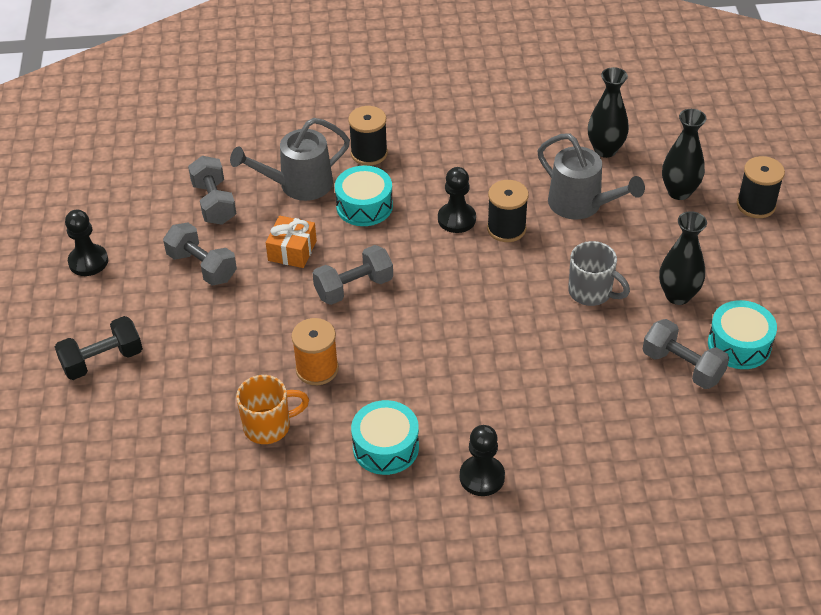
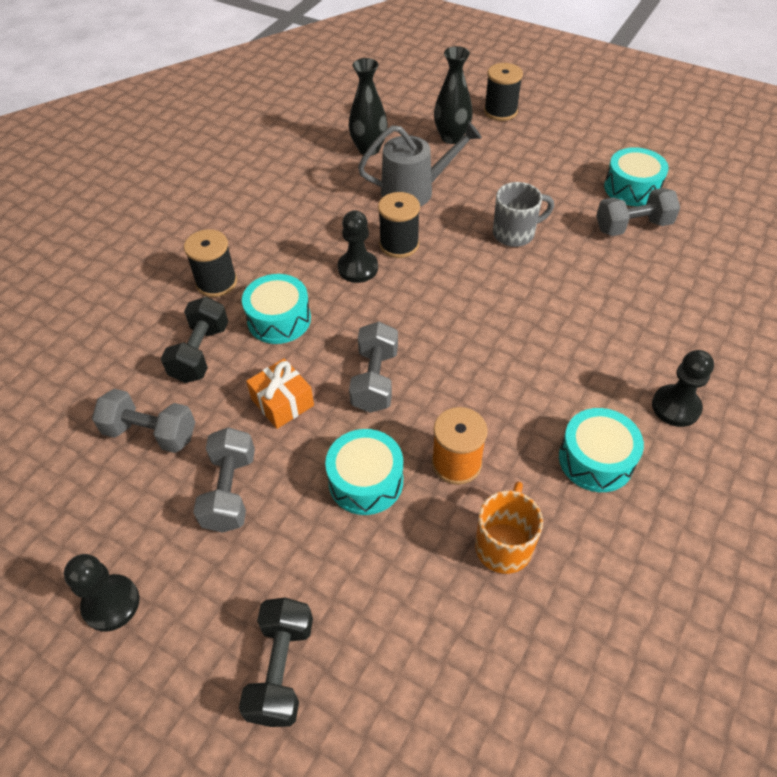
camera: 55 degrees left, 5 degrees up
(202, 267) = (230, 491): grey dumbbell -> grey dumbbell turned 75 degrees counterclockwise
(263, 328) = (366, 481): none -> turquoise drum
(298, 185) = (200, 353): grey watering can -> black dumbbell
(678, 295) = (557, 192): black vase -> none

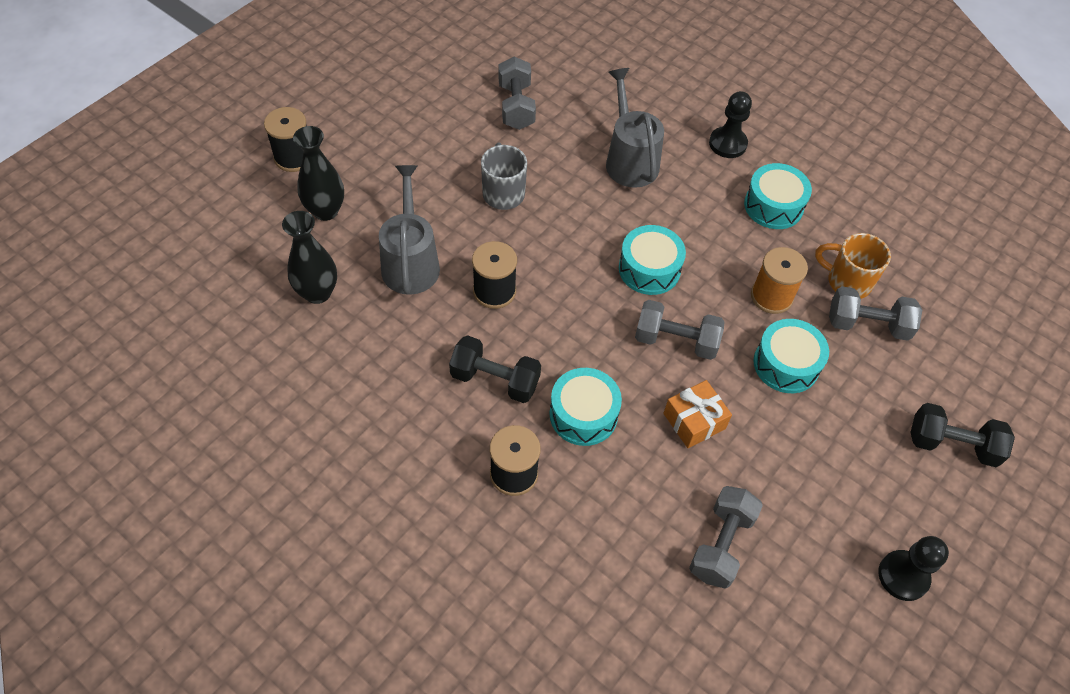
camera: 85 degrees left, 5 degrees up
(200, 353) = (619, 494): black dumbbell -> black dumbbell (495, 380)
(230, 491) = (792, 473): grey dumbbell -> grey dumbbell (867, 324)
(358, 268) = (522, 333): black pawn -> none
(604, 320) = (629, 159): none -> grey watering can
(632, 188) = (462, 90): turquoise drum -> turquoise drum (649, 269)

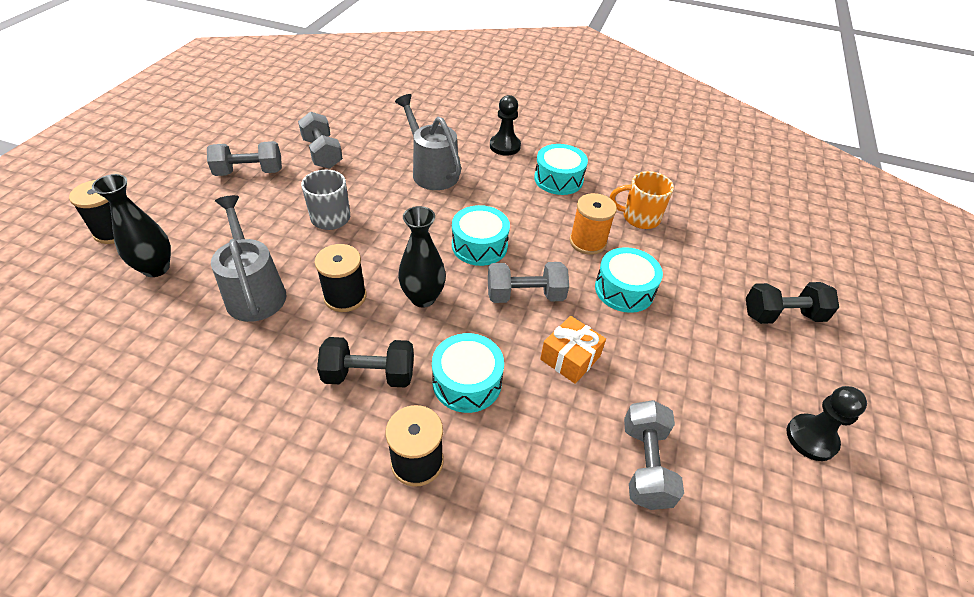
camera: 20 degrees left, 10 degrees down
(317, 293) = (159, 343): black vase -> black vase (423, 298)
(867, 324) = (670, 244): grey dumbbell -> grey dumbbell (249, 172)

